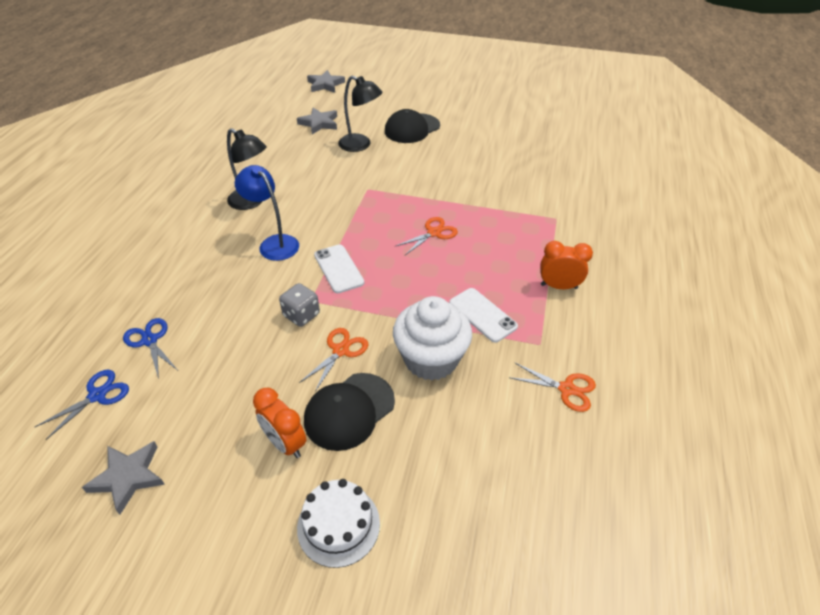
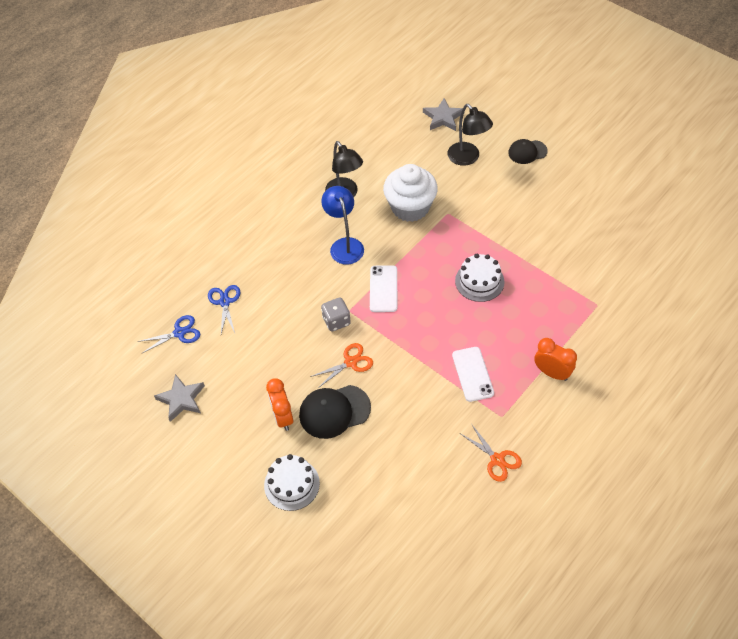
camera: 30 degrees right, 10 degrees up
(325, 84) = (473, 65): grey star -> none
(412, 128) = (527, 152): black cap -> black cap, size x0.64
(431, 359) = (411, 395): white cupcake -> white cupcake (410, 207)
(434, 233) = (479, 281): orange scissors -> white cake

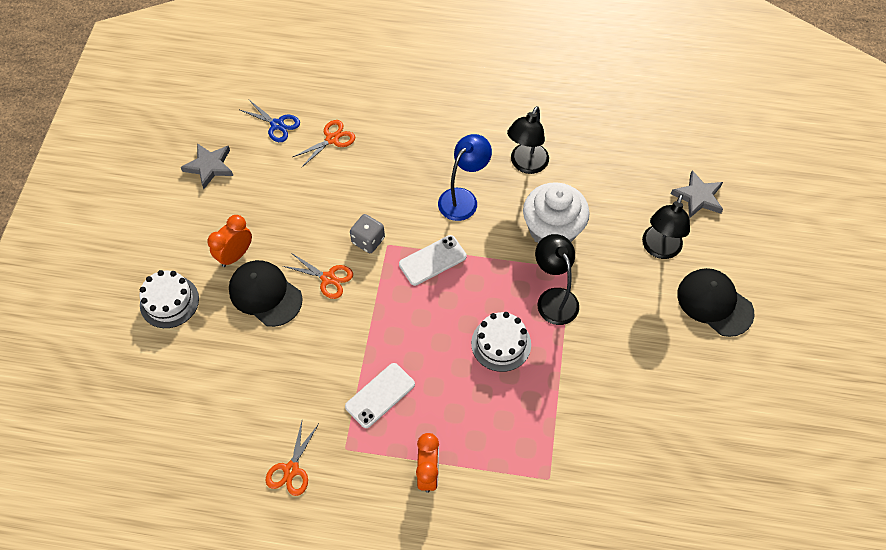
camera: 55 degrees right, 5 degrees up
(225, 302) = (332, 139): blue scissors -> orange scissors
(465, 234) = (554, 298): none -> black lamp
(527, 152) = (714, 303): black cap -> black cap, size x1.55

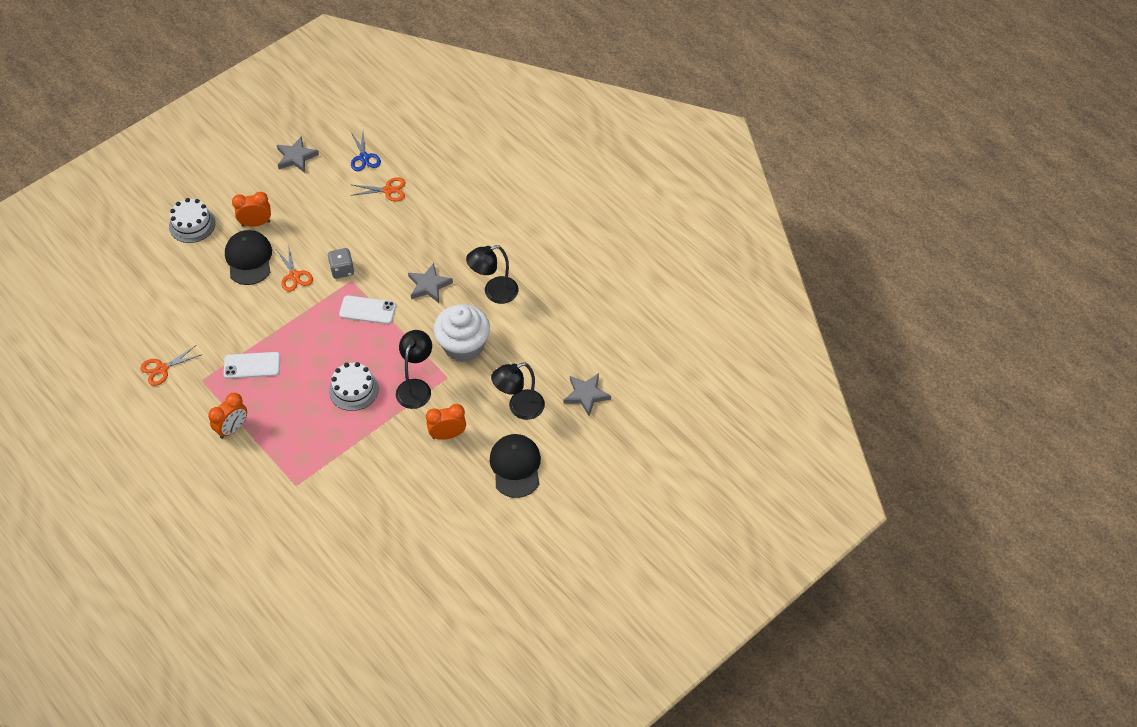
camera: 40 degrees right, 5 degrees down
(463, 198) = (429, 285): blue lamp -> grey star
(628, 320) = (447, 435): none -> orange clock

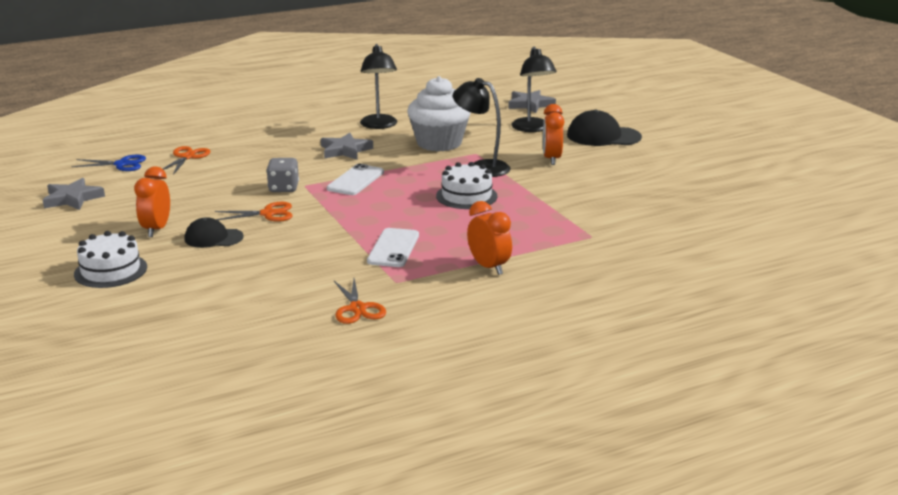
camera: 75 degrees left, 30 degrees down
(249, 259) = (213, 238): black cap -> black cap, size x0.64

